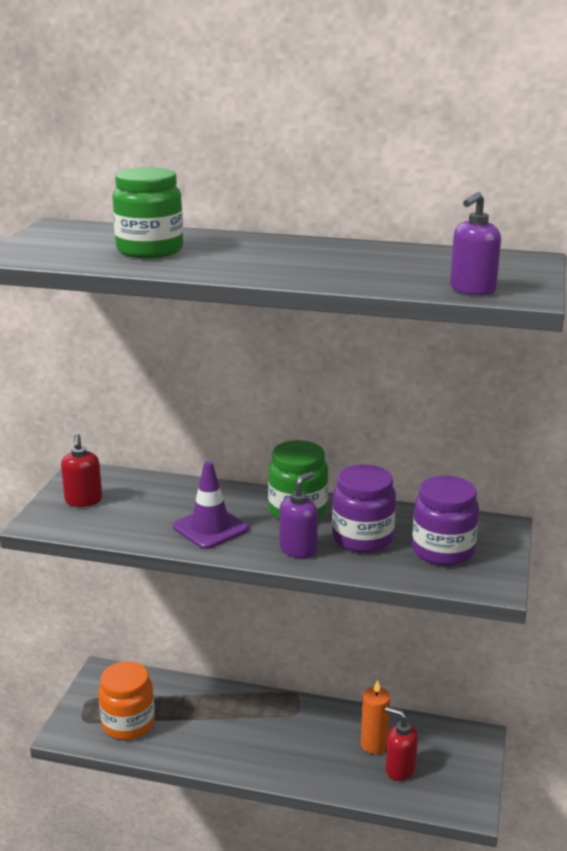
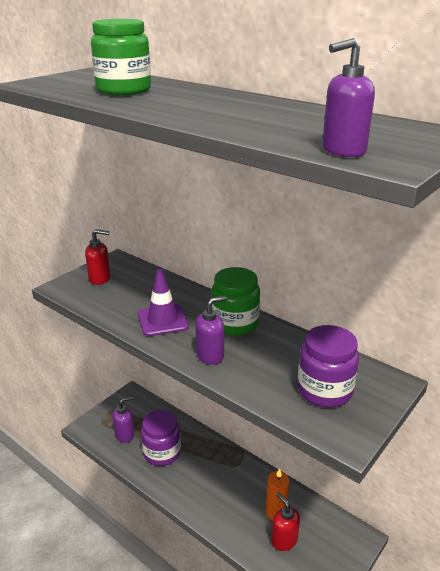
camera: 25 degrees right, 5 degrees up
(83, 501) = (100, 279): red soap dispenser -> red soap dispenser turned 105 degrees counterclockwise
(128, 723) = (125, 435): orange jar -> purple soap dispenser
(362, 538) = (266, 360): purple jar -> purple jar (162, 453)

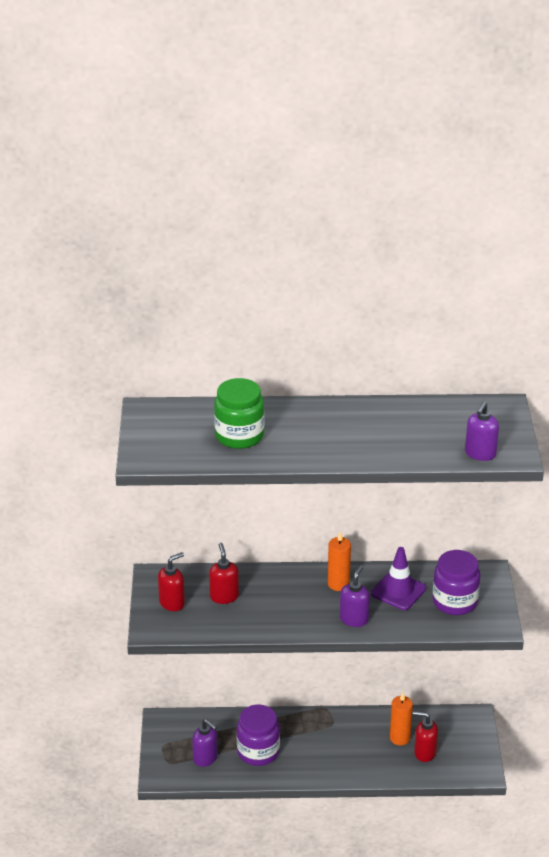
camera: 40 degrees left, 5 degrees up
(125, 435) = (205, 758): purple soap dispenser -> purple soap dispenser turned 105 degrees clockwise
(139, 291) = (224, 596): none -> red soap dispenser
(162, 320) = (282, 611): purple traffic cone -> purple traffic cone (398, 591)
(235, 323) = (338, 584): green jar -> orange candle

